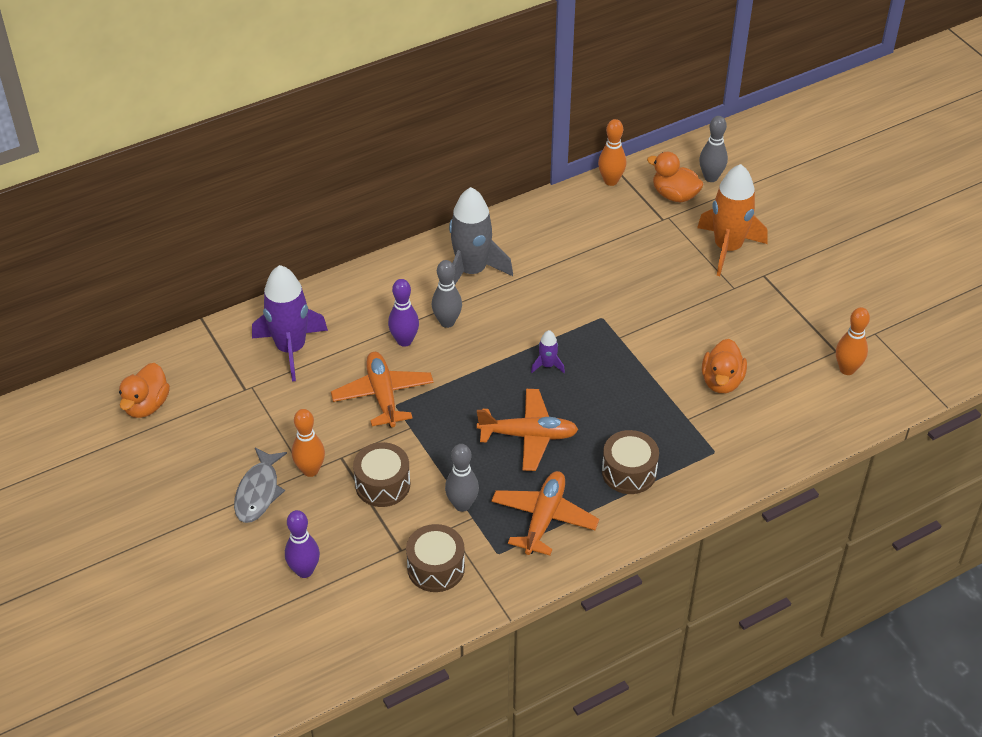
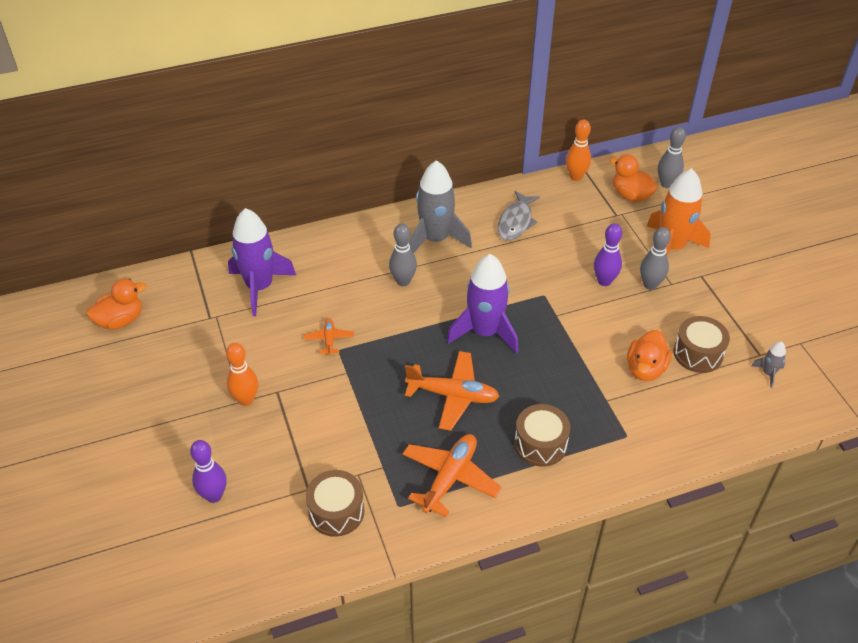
camera: 10 degrees right, 0 degrees up
(146, 405) = (120, 320): orange duck -> orange duck turned 150 degrees counterclockwise
(258, 492) = (194, 413): grey fish -> grey fish (516, 222)
(382, 484) = (307, 422): brown drum -> brown drum (698, 353)
(383, 395) = (329, 340): orange plane -> orange plane, size x0.53
(404, 341) = (361, 293): purple bowling pin -> purple bowling pin (604, 281)
(462, 505) = (376, 453): grey bowling pin -> grey bowling pin (650, 285)
(547, 365) = (485, 332): purple rocket -> purple rocket, size x2.28
(847, 369) = (768, 373): orange bowling pin -> grey rocket

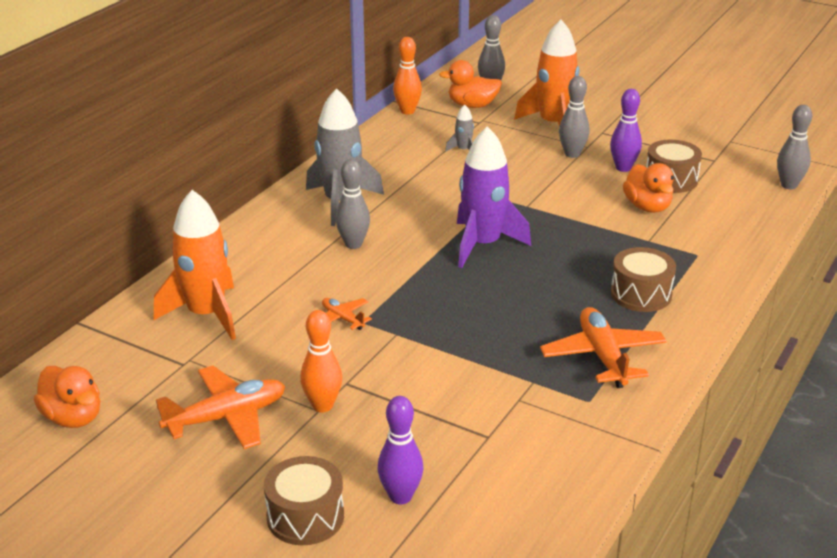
camera: 40 degrees left, 15 degrees down
(120, 320) = (73, 417): orange duck -> orange duck turned 120 degrees clockwise
(260, 287) = (206, 314): purple rocket -> orange rocket
(336, 511) = (540, 437): brown drum -> brown drum (305, 517)
(453, 395) = (520, 300): orange plane -> orange plane (226, 417)
(516, 222) = (398, 160): grey fish -> none
(604, 281) = (533, 167): purple bowling pin -> purple bowling pin (623, 168)
(768, 373) = (736, 168): grey rocket -> grey rocket (463, 150)
(791, 416) = (789, 185): none -> grey bowling pin

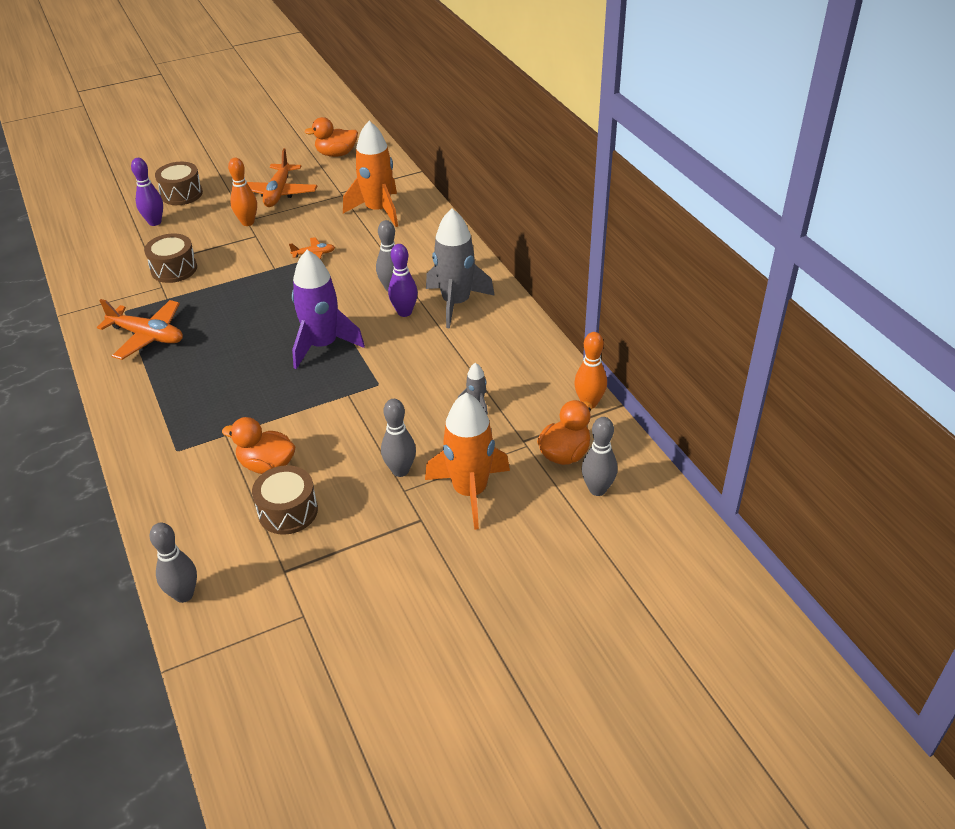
camera: 125 degrees right, 10 degrees up
(623, 168) = (341, 491): purple bowling pin -> purple bowling pin (404, 312)
(641, 294) = (176, 389): brown drum -> brown drum (174, 269)

